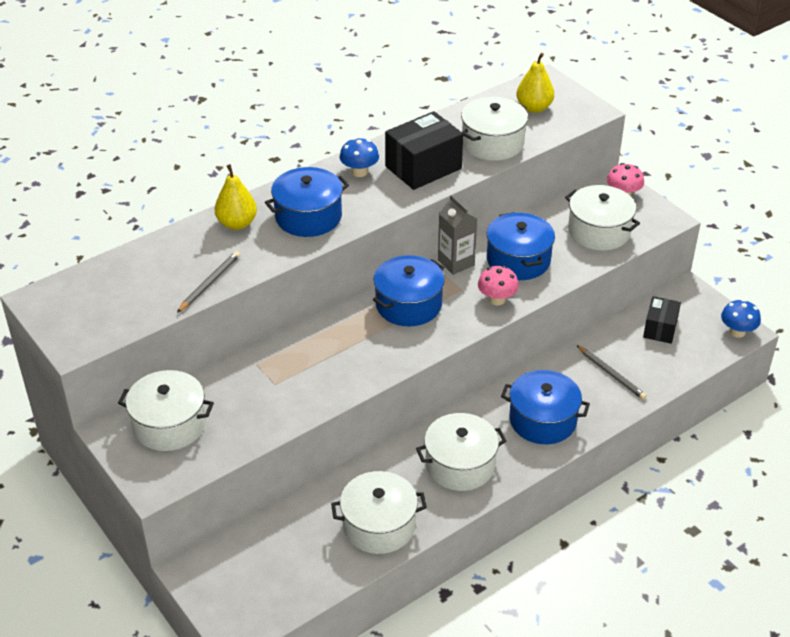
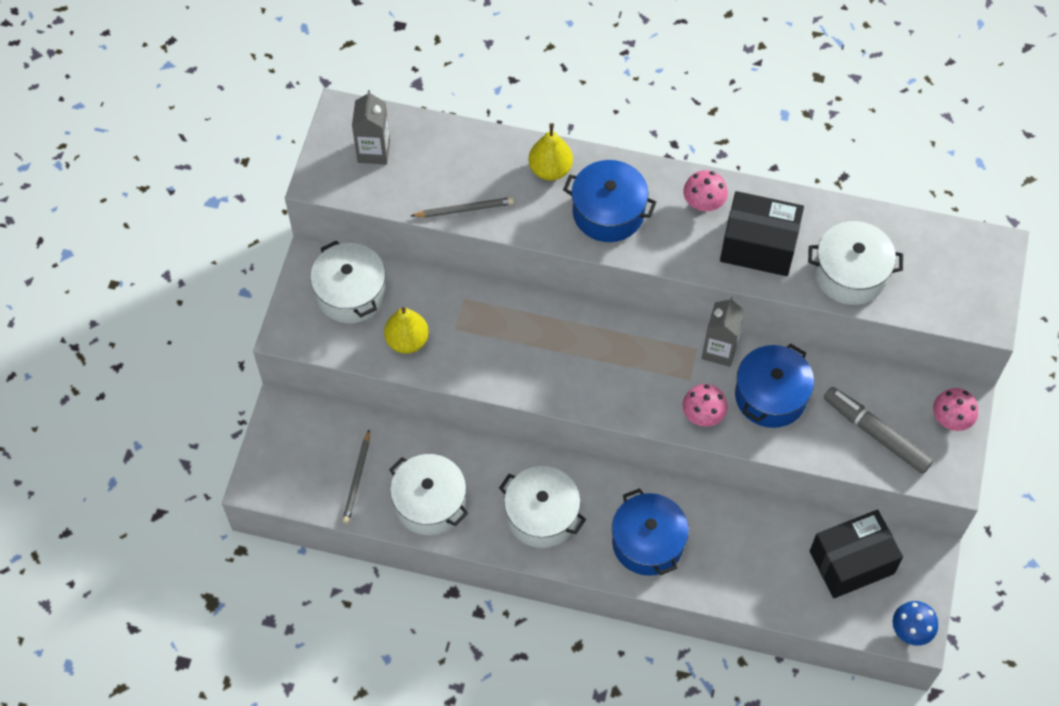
camera: 50 degrees right, 20 degrees up
(94, 301) = (374, 151): none -> grey carton
(359, 172) = (703, 203): blue mushroom -> pink mushroom
(408, 305) = (632, 353): blue pot -> none
(534, 108) = (940, 269): yellow pear -> yellow pear (407, 341)
(599, 231) = (876, 433): white pot -> grey marker
(611, 374) = (754, 559): grey pencil -> grey pencil (357, 478)
(660, 329) = (851, 562): black box -> black box, size x1.66

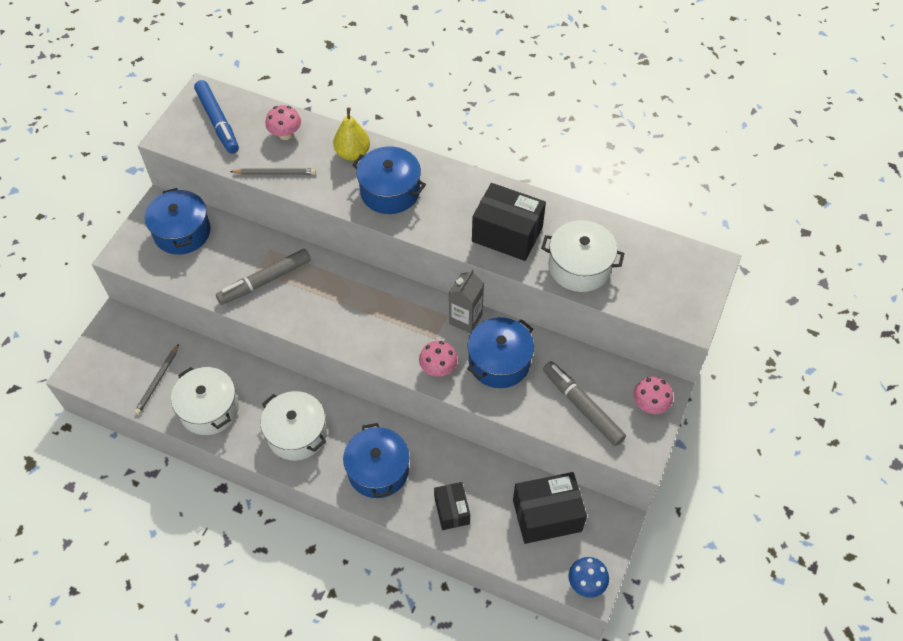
camera: 10 degrees right, 5 degrees down
(351, 293) = (182, 232): white pot -> blue pot
(374, 151) = (218, 122): grey carton -> blue marker
(407, 341) = (214, 274): yellow pear -> none
(470, 340) = (265, 281): none -> grey marker
(703, 203) = (470, 195): pink mushroom -> pink mushroom (285, 134)
(743, 575) = (452, 510): none -> black box

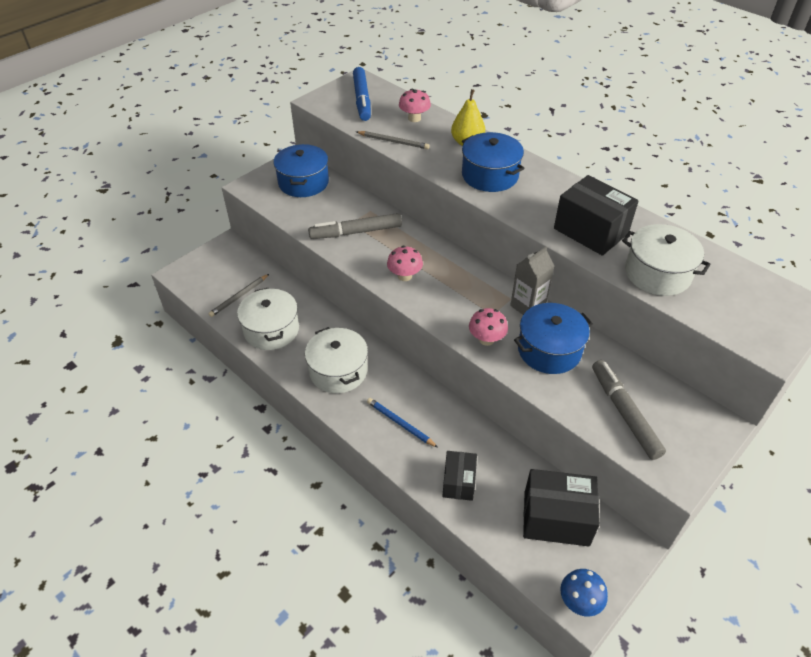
camera: 20 degrees right, 10 degrees down
(378, 470) = (400, 423): blue pot -> blue pencil
(649, 405) = (700, 432): pink mushroom -> pink mushroom (404, 276)

